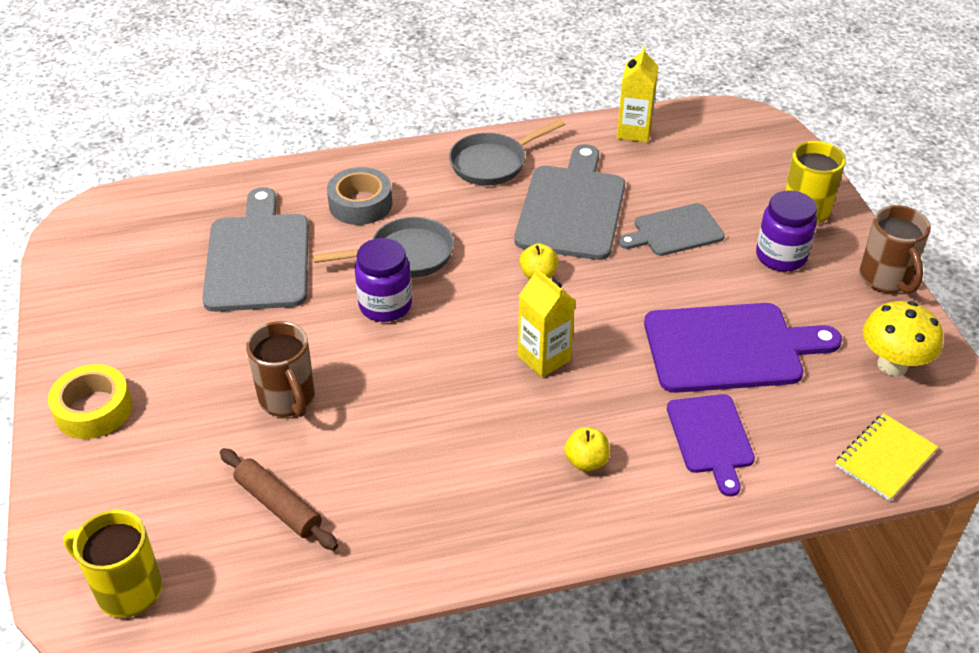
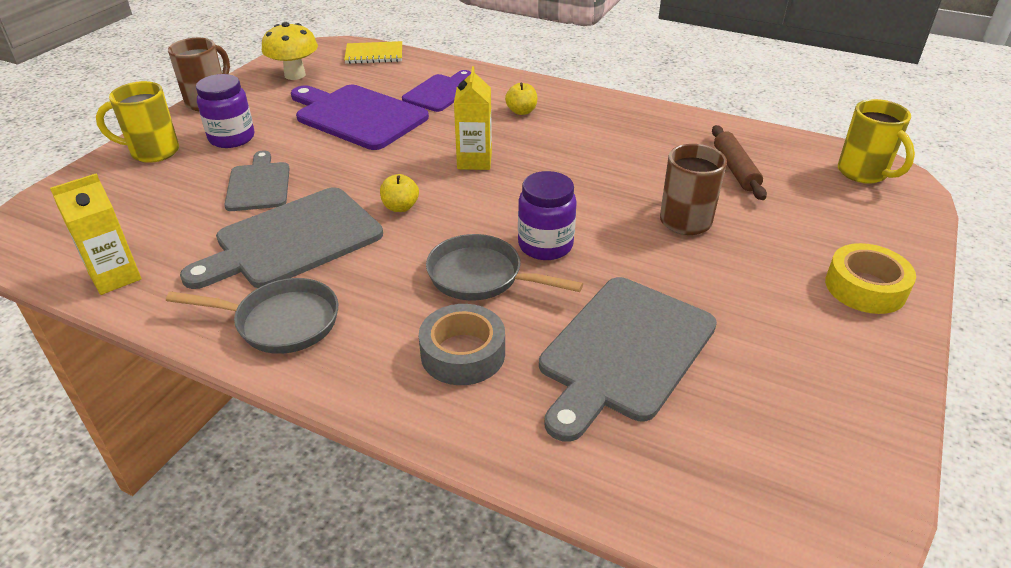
camera: 140 degrees left, 5 degrees down
(674, 231) = (258, 184): grey cutting board -> grey cutting board turned 120 degrees counterclockwise

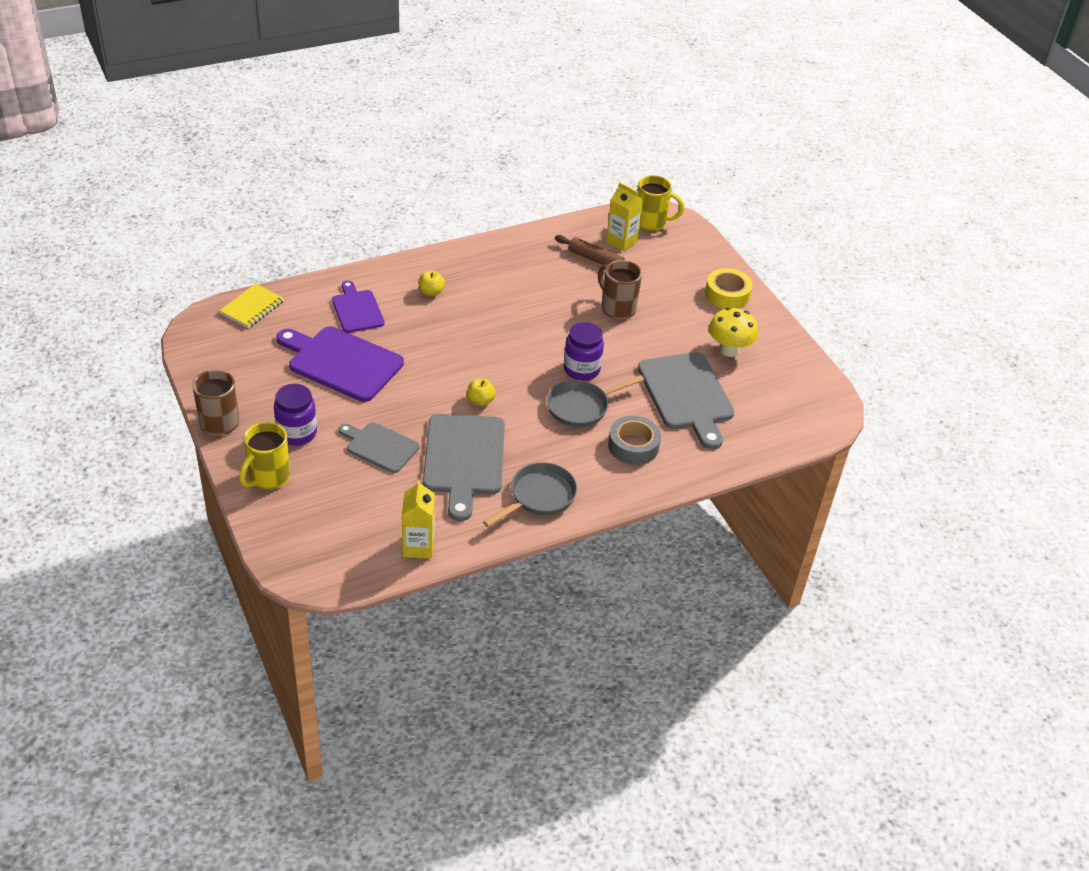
camera: 55 degrees left, 5 degrees up
(295, 75) = (232, 361): yellow mushroom -> yellow mushroom (729, 350)
(357, 116) = (341, 362): purple cutting board -> purple cutting board turned 45 degrees clockwise
(474, 161) = (466, 345): yellow carton -> yellow carton (621, 241)

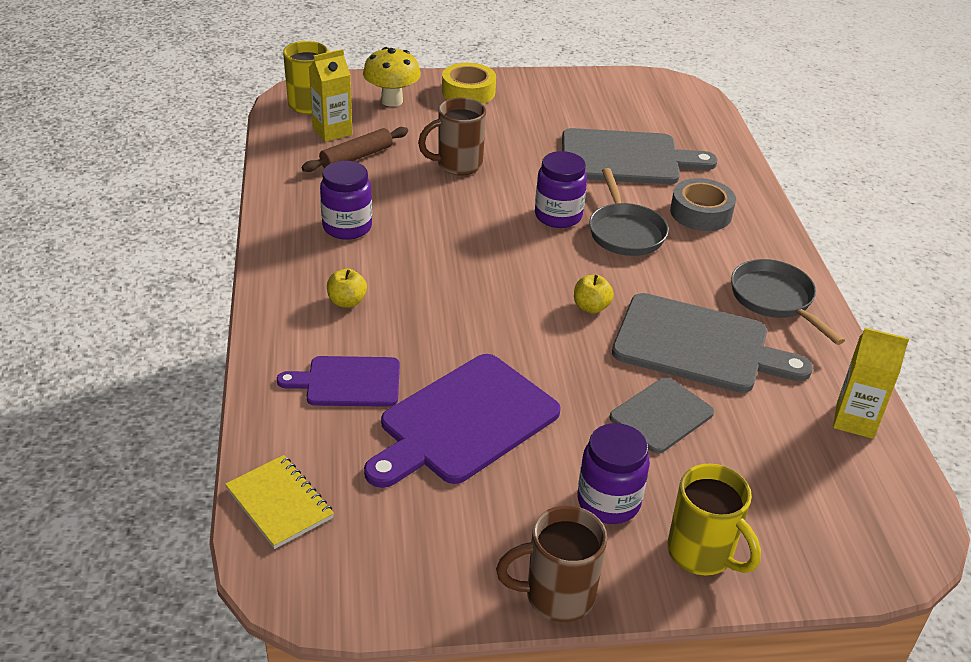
camera: 70 degrees left, 5 degrees down
(509, 274) = (347, 227): none -> purple jar
(729, 350) = (562, 115): yellow mushroom -> yellow mushroom (392, 101)

